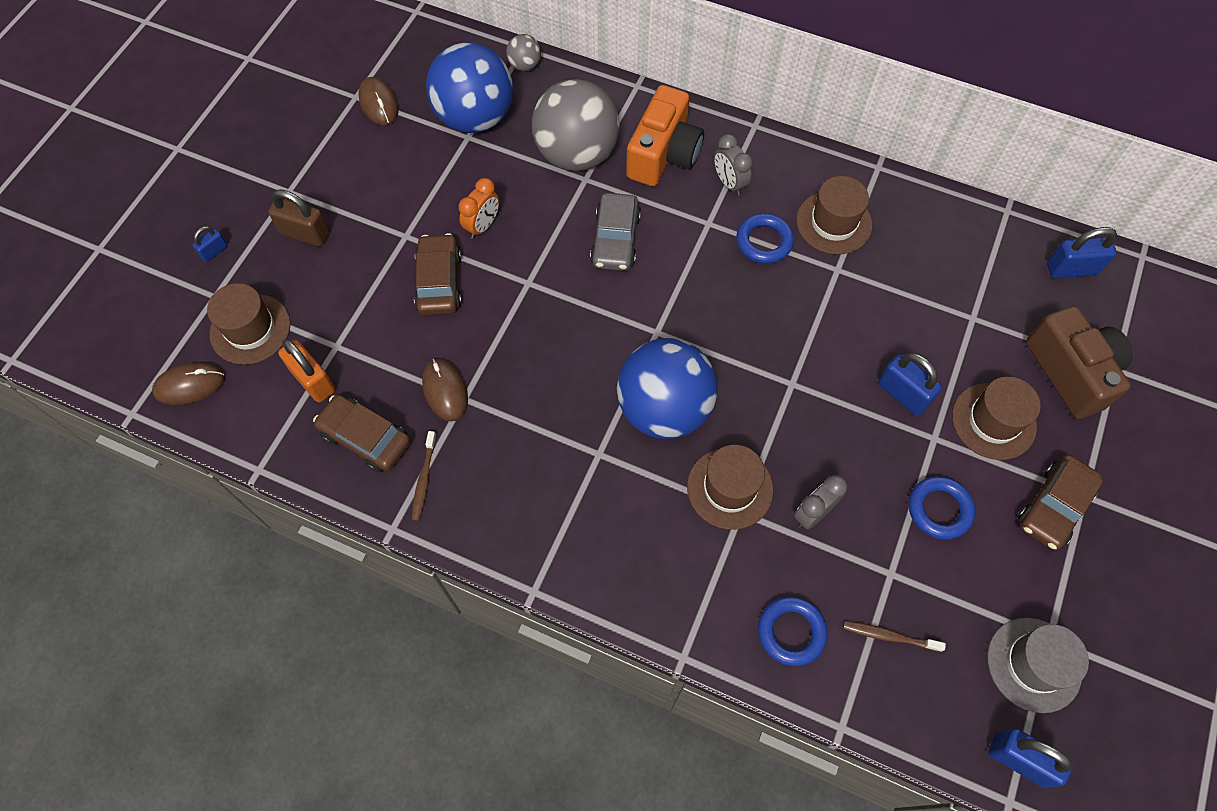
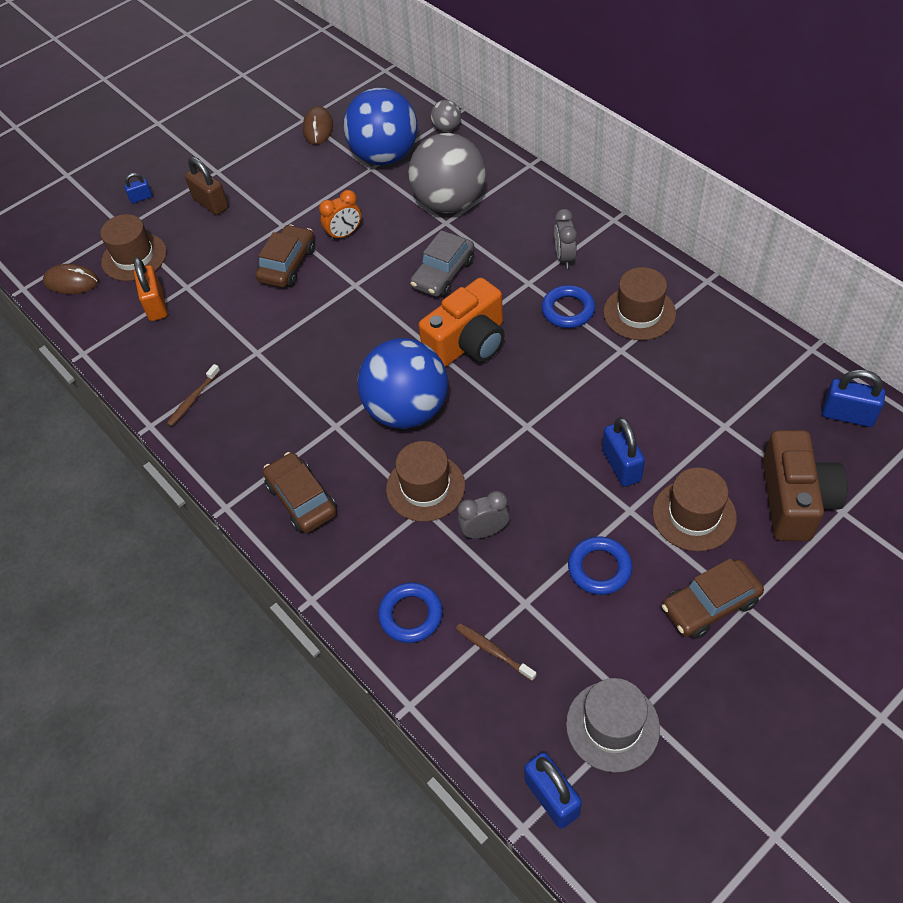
camera: 30 degrees right, 10 degrees down
(365, 438) = (169, 356): brown car -> brown car (301, 499)
(445, 391) = (246, 342): brown mouse -> none
(664, 155) = (521, 221): orange camera -> orange camera (468, 343)

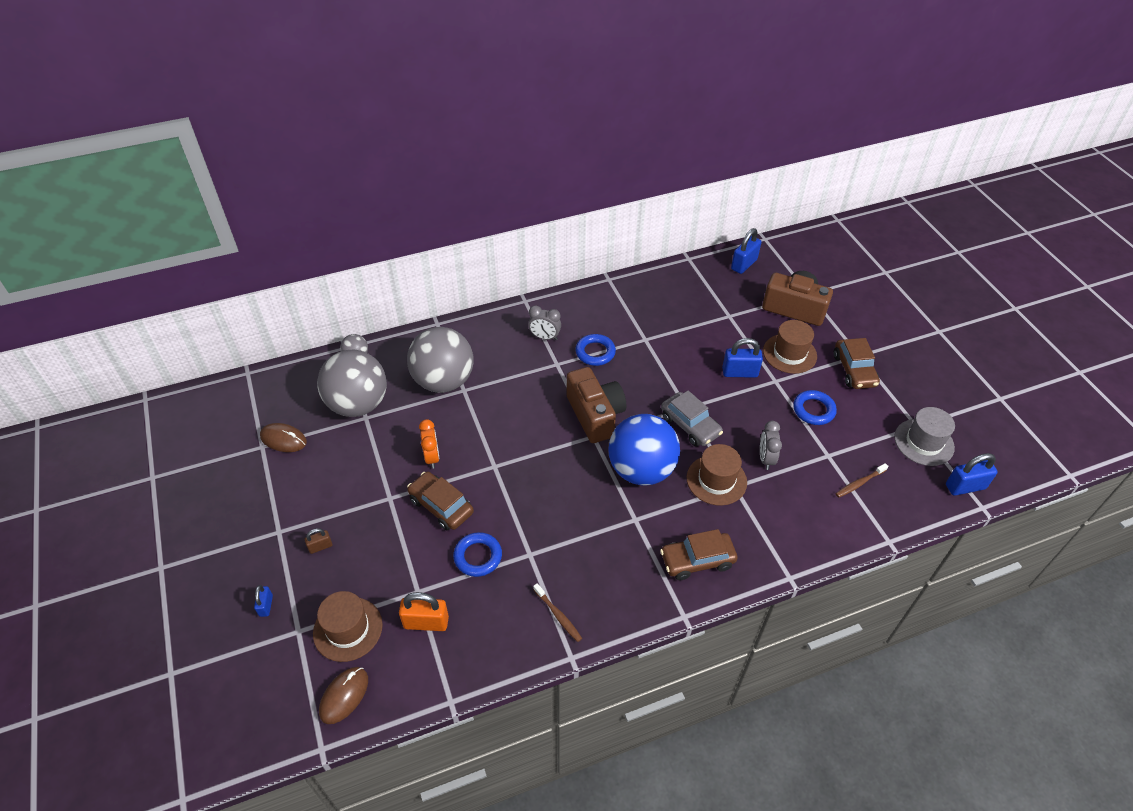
camera: 75 degrees left, 5 degrees down
(211, 203) = (320, 546): brown padlock -> brown padlock, size x0.56
(385, 156) = (358, 404): blue ball -> grey ball
(411, 615) = (820, 520): blue ring -> blue ring (478, 556)
(443, 273) = (517, 408): grey car -> grey car (690, 425)
(468, 343) = (595, 415): orange camera -> brown camera
(639, 313) = (618, 319): brown hat -> none

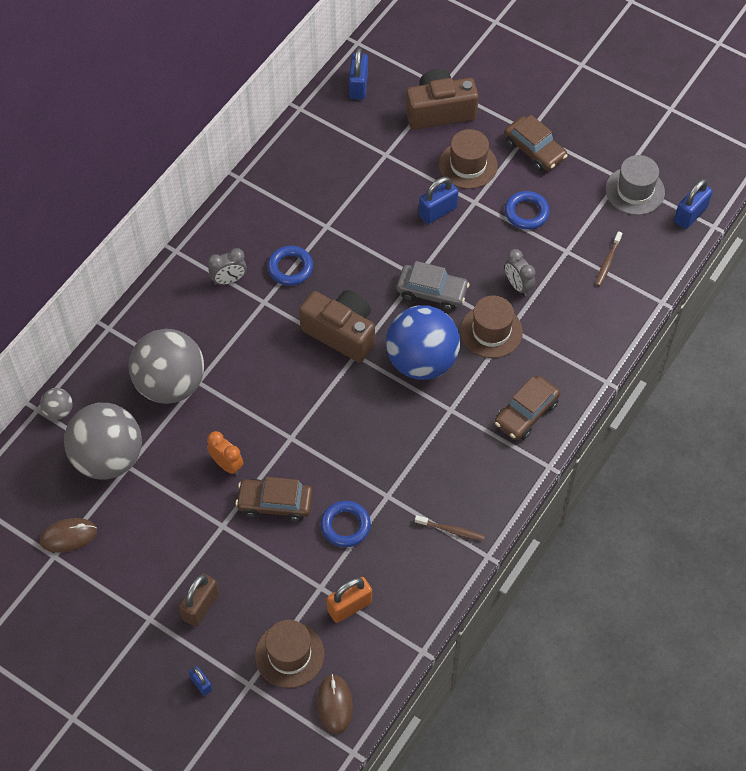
camera: 35 degrees left, 10 degrees up
(320, 546) = (200, 606): brown padlock -> brown padlock, size x1.78

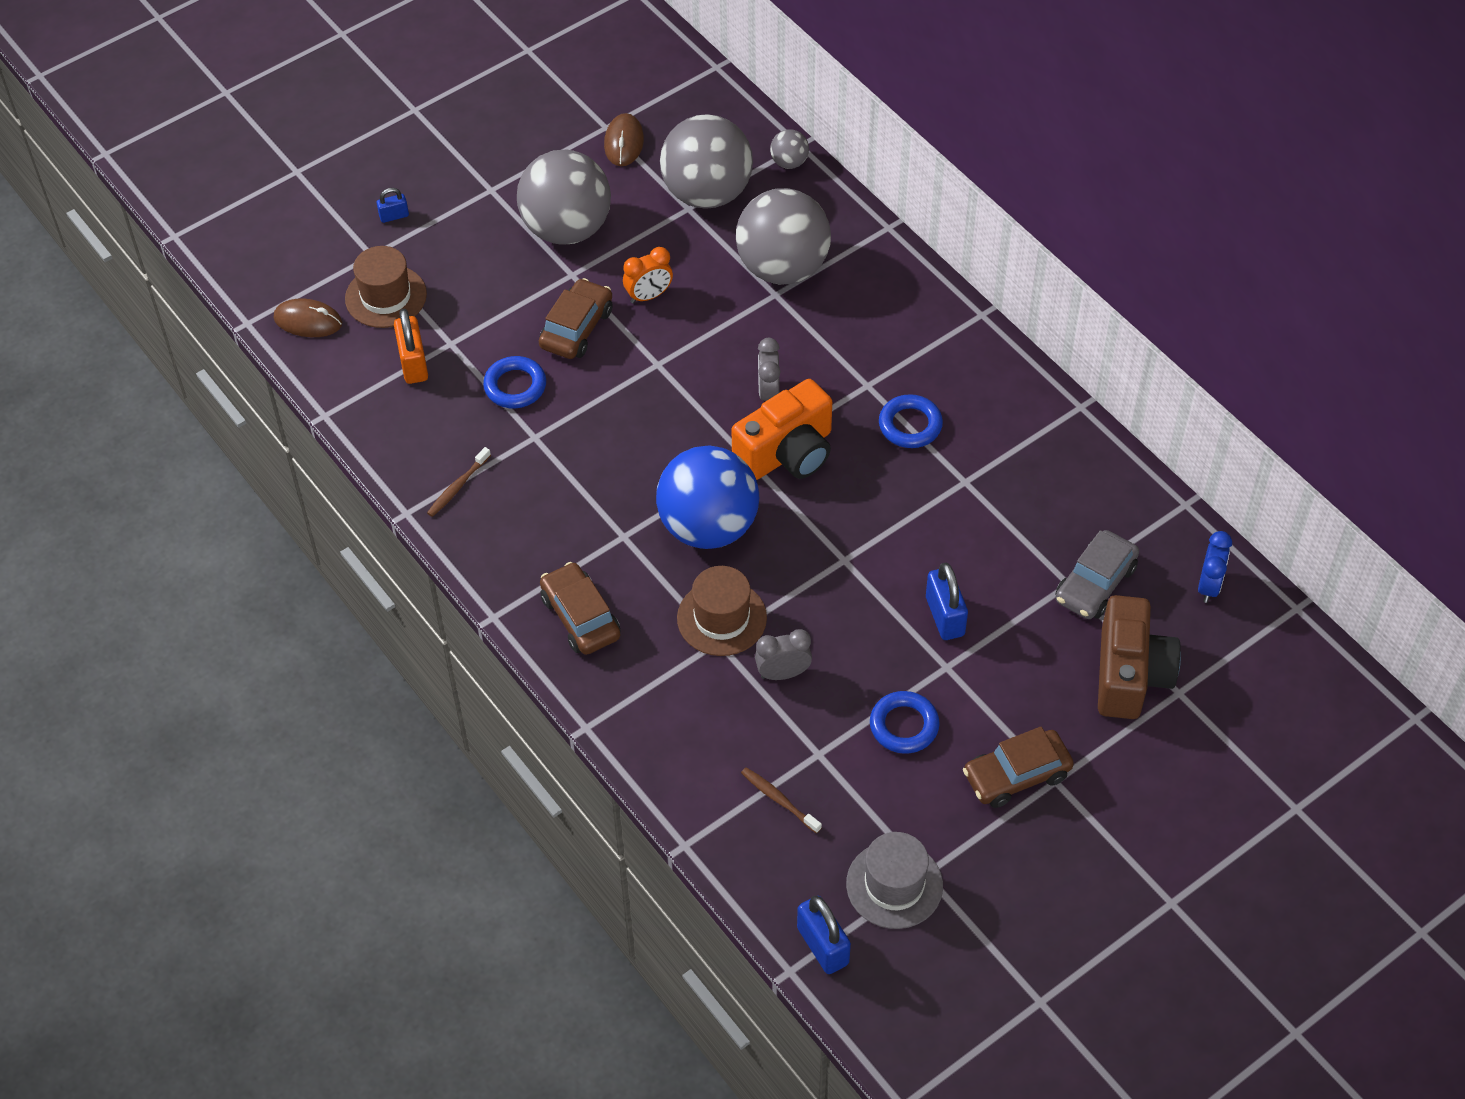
camera: 110 degrees right, 5 degrees down
(175, 546) = (567, 229): none -> grey ball
(200, 606) = (483, 234): brown padlock -> none
(229, 280) = (915, 357): grey clock -> grey clock (768, 392)
(341, 333) = (787, 453): brown camera -> orange camera
(358, 86) = (1209, 586): blue padlock -> blue clock
(432, 292) = (811, 569): grey car -> grey car (1095, 584)
(468, 165) = (1016, 679): brown hat -> none

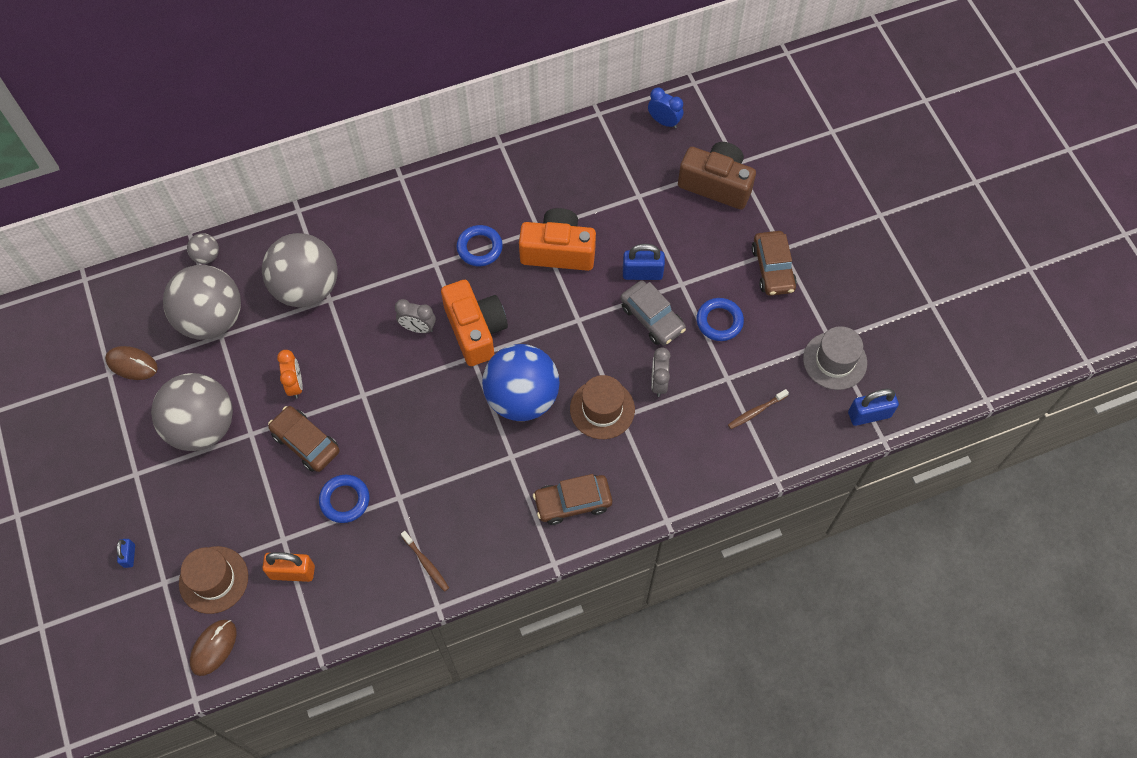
camera: 75 degrees left, 10 degrees up
(940, 512) = (558, 251): none -> orange camera
(1095, 584) = (643, 181): grey car -> grey car (652, 318)

